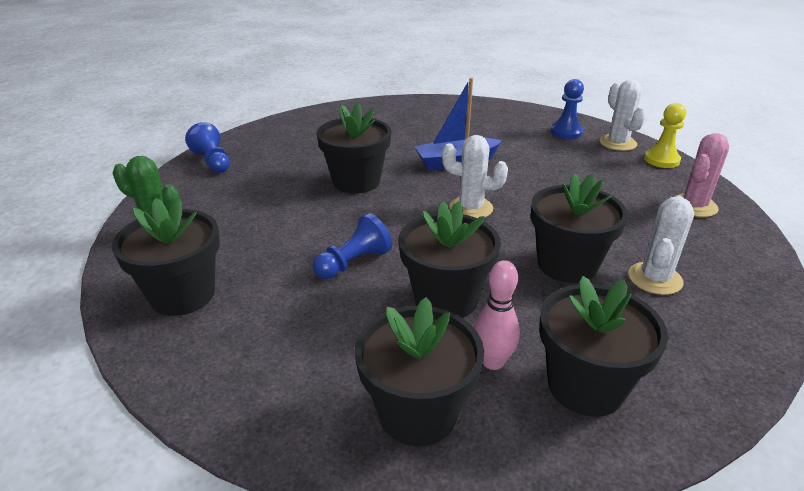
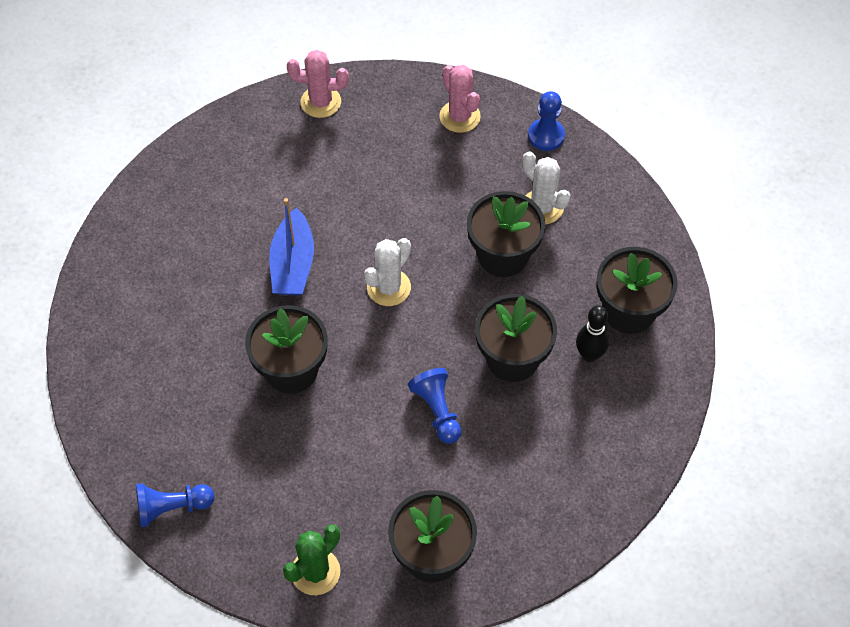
camera: 70 degrees left, 25 degrees up
(417, 413) = (618, 417): black flower pot -> none
(492, 362) = (589, 355): pink bowling pin -> black bowling pin
(566, 132) = (273, 132): blue pawn -> blue pawn (546, 136)
(617, 143) = (320, 102): white cactus -> pink cactus
(661, 160) = (372, 88): yellow pawn -> none

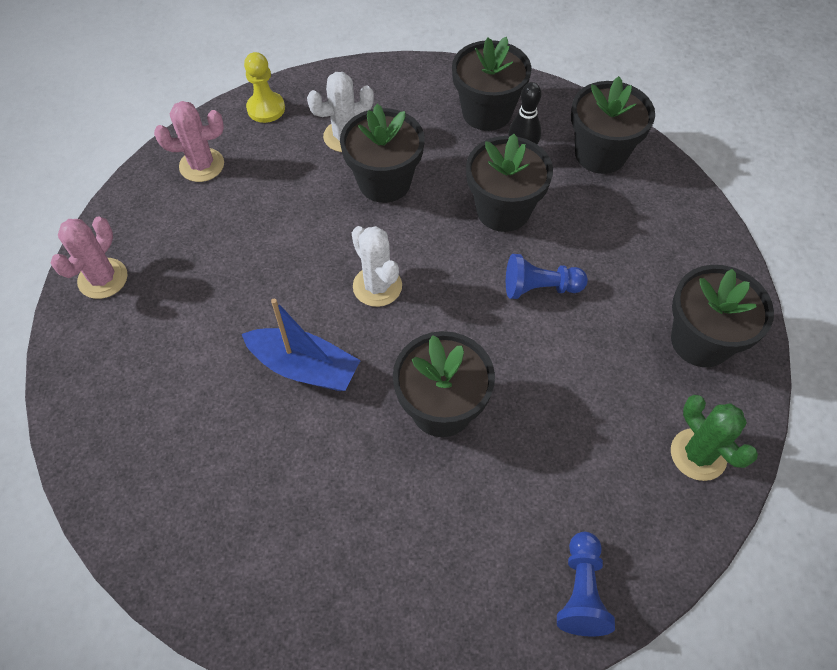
camera: 70 degrees left, 0 degrees up
(546, 136) = (266, 108): blue pawn -> yellow pawn
(622, 424) = (600, 154): none -> black flower pot

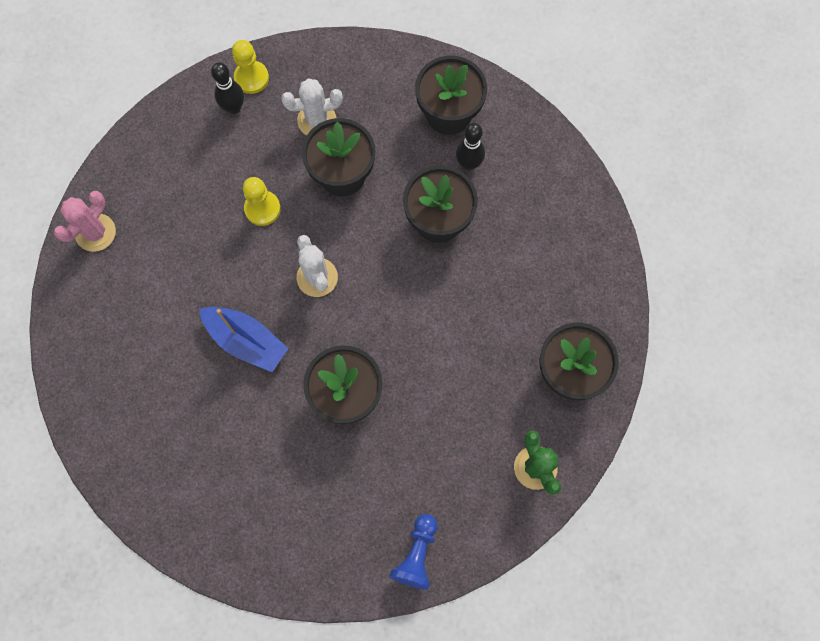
camera: 10 degrees right, 15 degrees up
(202, 165) = (188, 131): pink cactus -> none
(250, 137) = (234, 107): none -> black bowling pin
(299, 227) = (262, 209): none -> yellow pawn
(540, 288) = (450, 301): blue pawn -> none
(600, 154) = (539, 176): black flower pot -> none

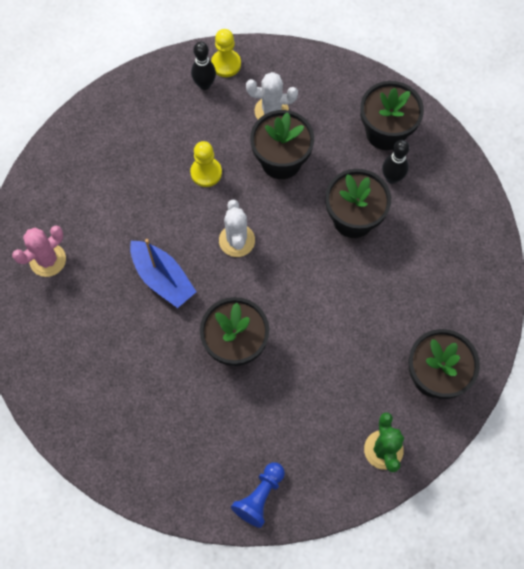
camera: 15 degrees right, 5 degrees down
(95, 232) = (62, 158): pink cactus -> pink cactus (48, 260)

